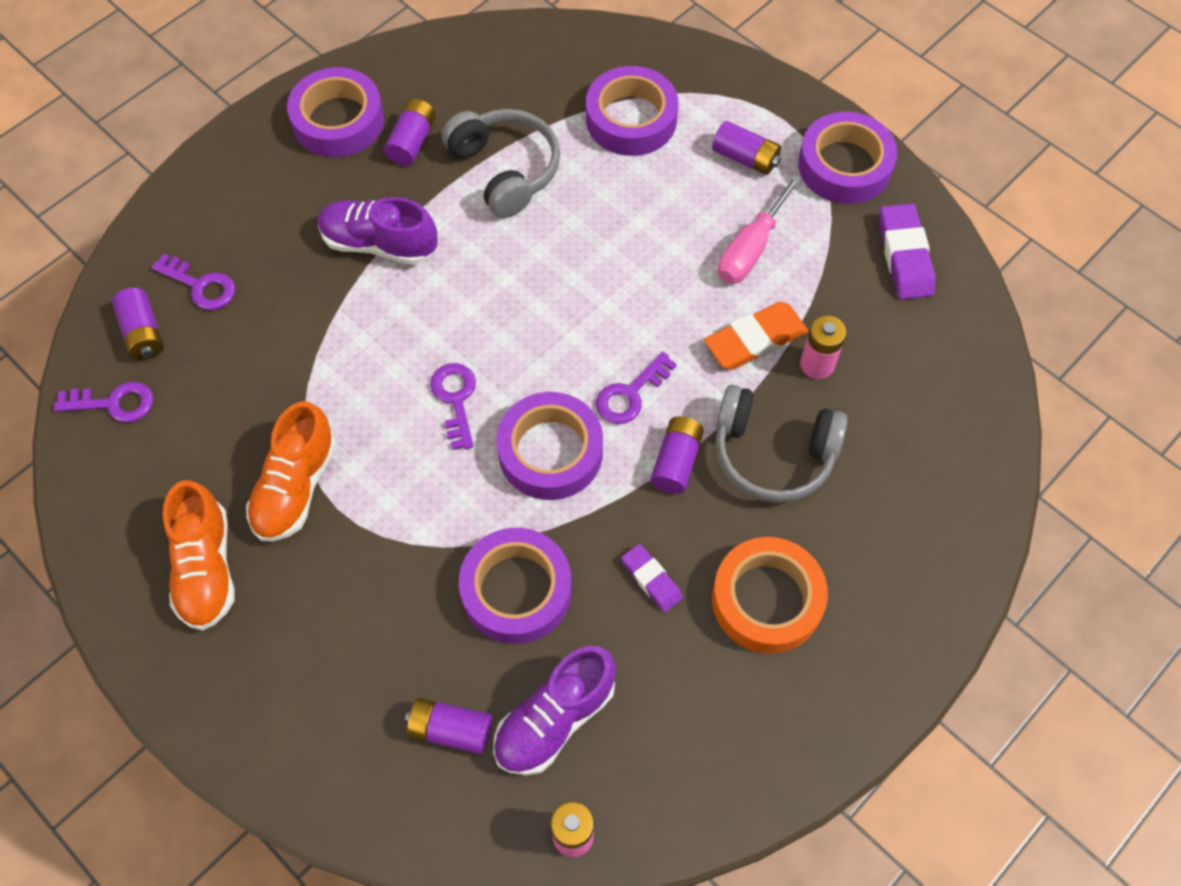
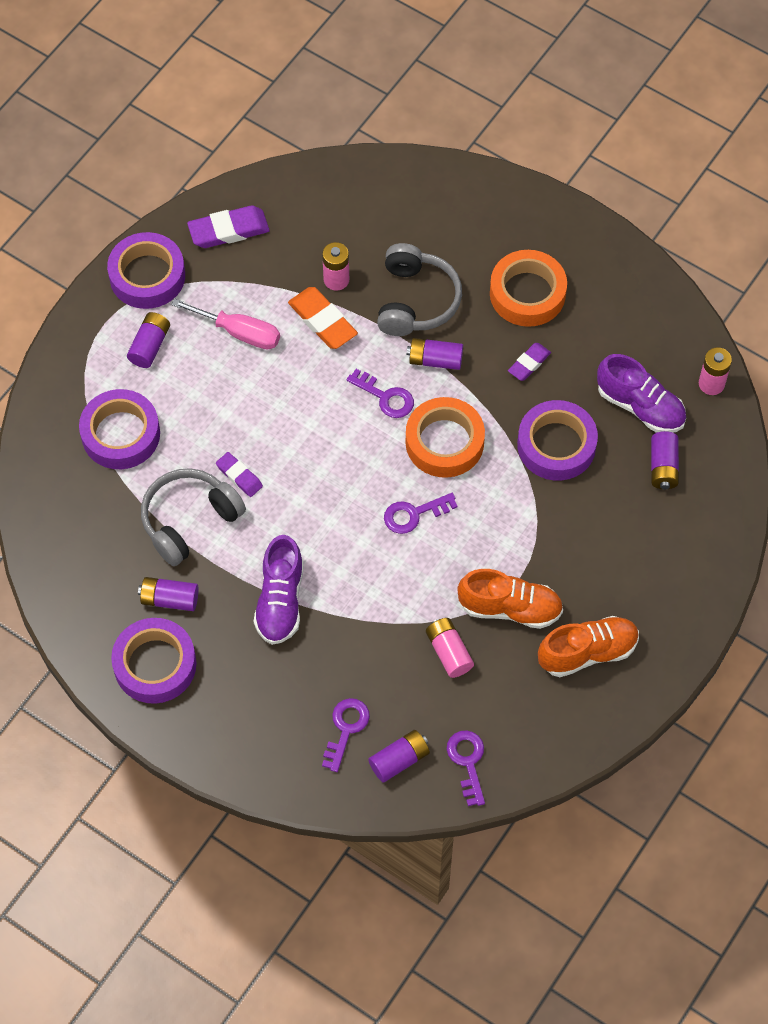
camera: 100 degrees left, 0 degrees up
(259, 407) = (449, 652): none -> pink battery
(550, 452) = (444, 442): purple tape -> orange tape
(551, 224) = (239, 476): none -> purple eraser

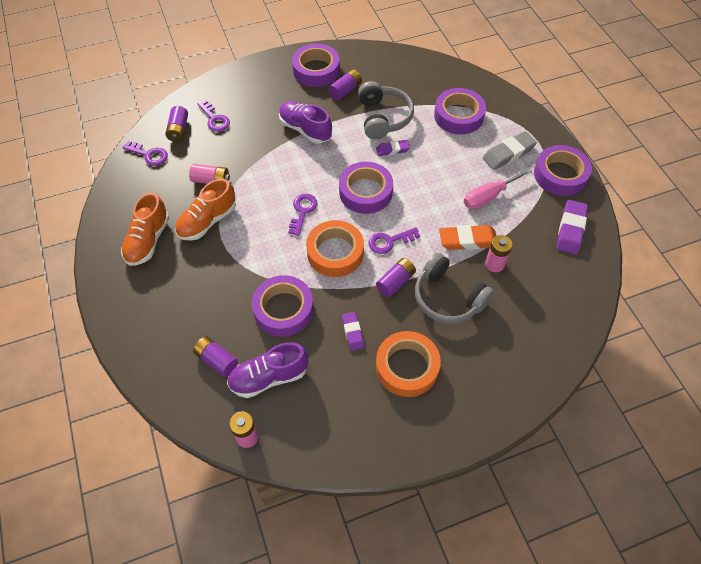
camera: 125 degrees right, 5 degrees down
(150, 346) = (508, 153): purple battery -> grey eraser
(332, 465) = (365, 192): none -> purple tape

